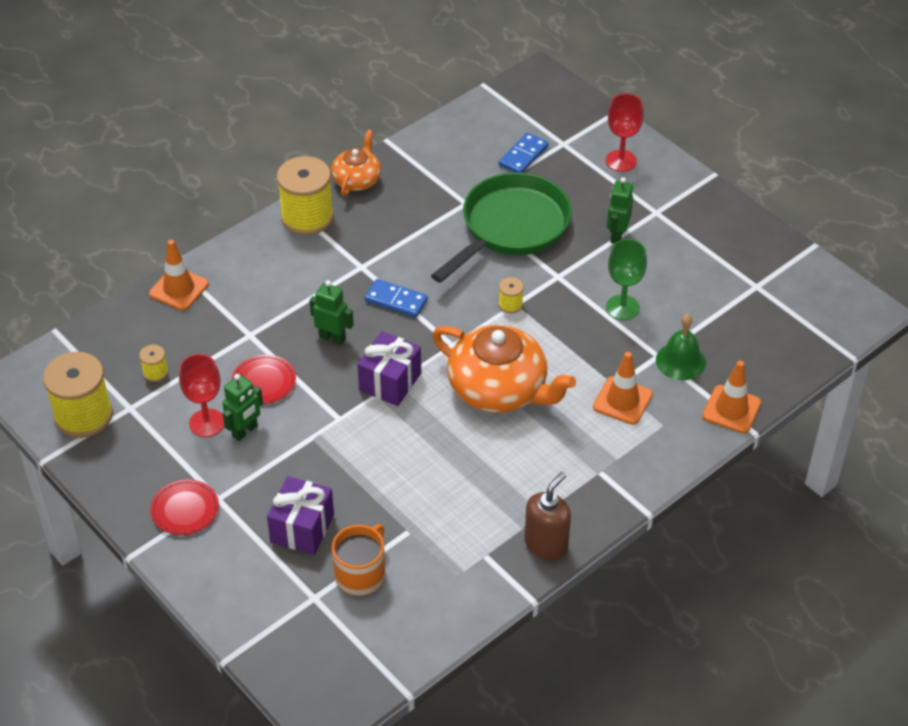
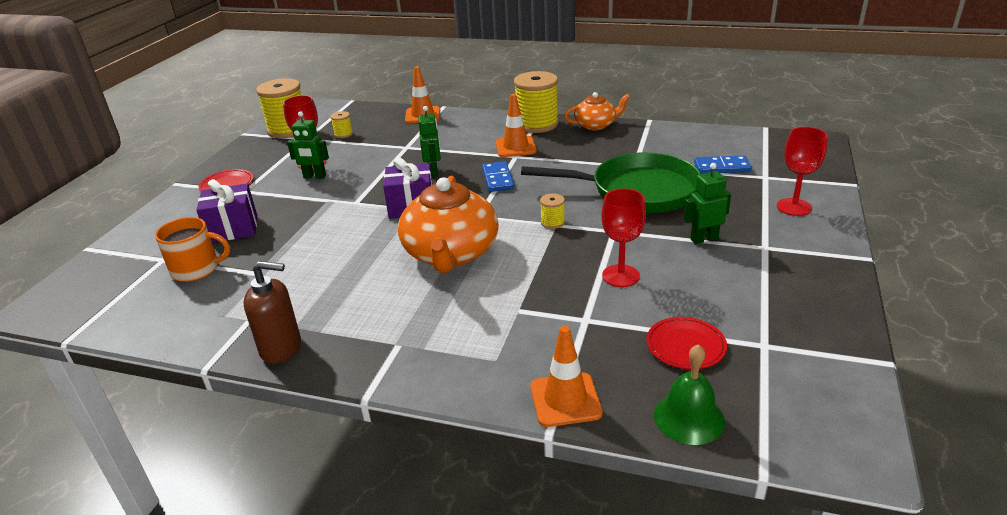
camera: 60 degrees right, 15 degrees down
(264, 381) = (367, 166): red plate -> red plate (685, 345)
(622, 308) = (620, 276): green goblet -> red goblet
(622, 401) = (503, 322): orange traffic cone -> orange traffic cone (515, 147)
(680, 361) = (595, 336): green bell -> green bell (689, 418)

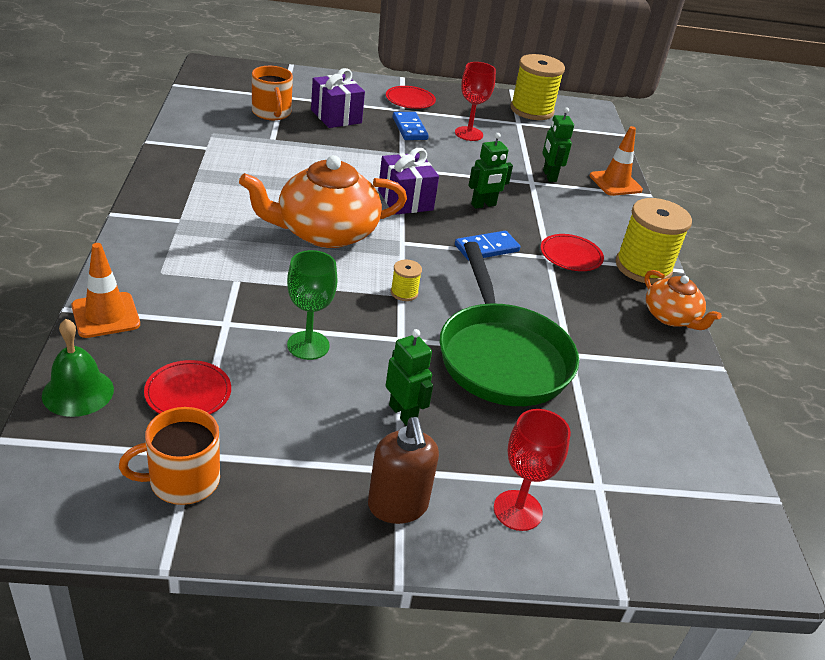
camera: 65 degrees right, 5 degrees up
(281, 348) = (171, 167): brown soap dispenser -> brown soap dispenser (398, 506)
(314, 177) = (442, 139): green robot -> green robot (549, 176)
(343, 134) = (539, 141): yellow spool -> none
(515, 147) = (571, 255): orange traffic cone -> red plate
(620, 276) = (308, 345): red goblet -> green goblet
(721, 167) = (606, 439): blue domino -> blue domino (409, 128)
(796, 351) = (182, 480): none -> orange mug

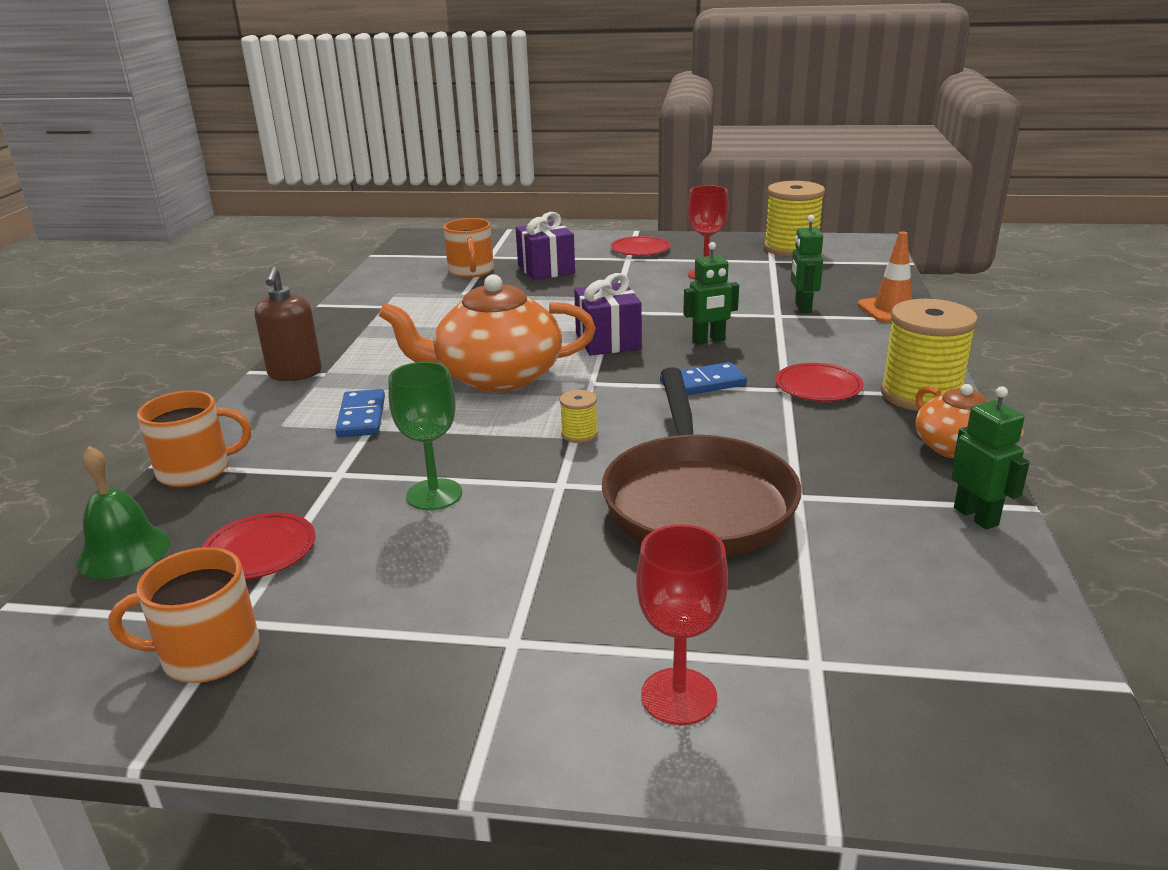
camera: 15 degrees right, 10 degrees down
(105, 315) = (196, 470): orange traffic cone -> orange mug
(398, 506) = (496, 688): brown soap dispenser -> brown soap dispenser (295, 373)
(403, 413) = (538, 571): green robot -> green robot (976, 516)
(409, 128) = (632, 274): blue domino -> blue domino (361, 417)
(501, 356) = (696, 501): green pan -> brown pan

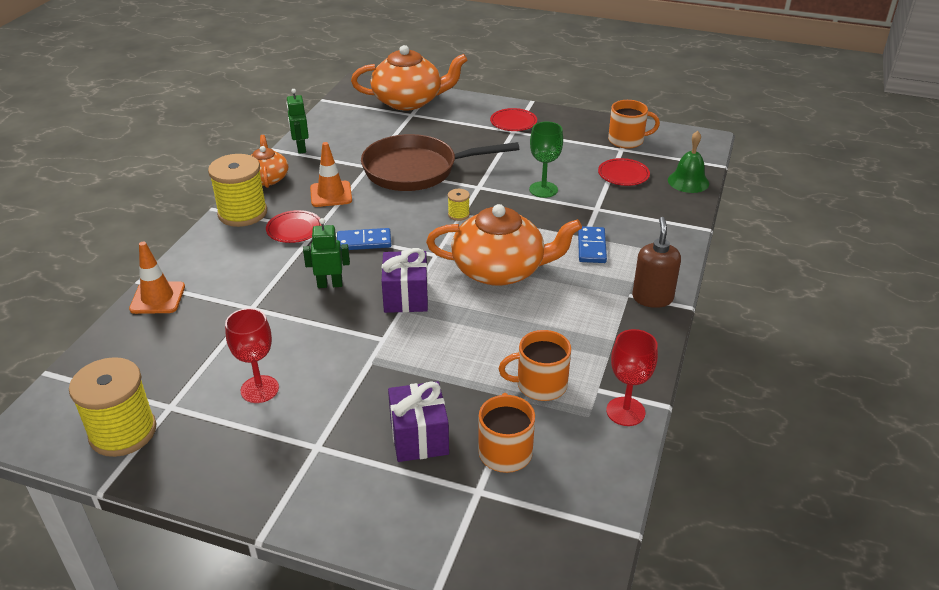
camera: 170 degrees left, 10 degrees up
(196, 470) = (680, 221): orange mug -> orange mug (540, 385)
(640, 249) = (289, 470): red plate -> red plate (513, 122)
(679, 696) = (461, 112): red goblet -> red goblet (625, 411)
(696, 501) = (416, 170): brown pan -> brown pan turned 105 degrees counterclockwise
(802, 308) = (223, 314): green robot -> none
(815, 437) = (331, 194): none -> orange traffic cone
(863, 721) = (409, 101): none -> orange teapot

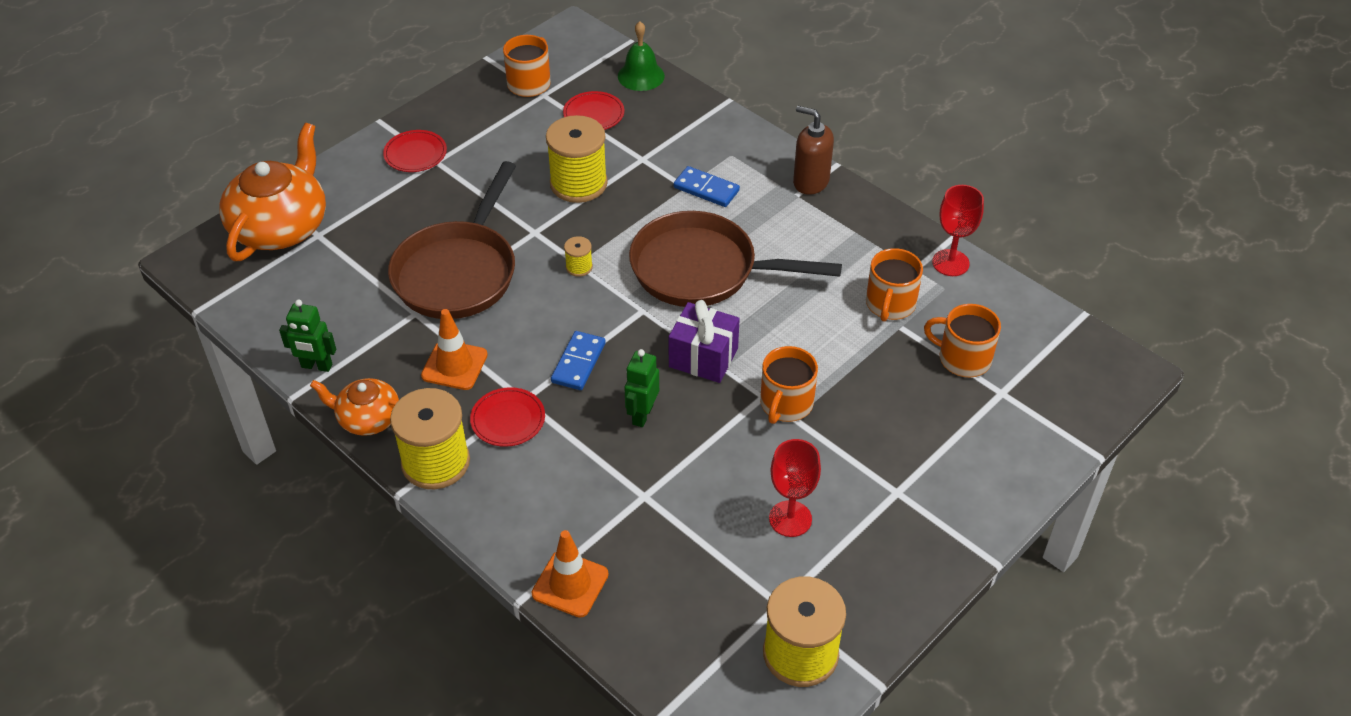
camera: 65 degrees left, 10 degrees up
(382, 353) = (785, 404): none -> orange mug
(419, 437) = (919, 412): purple gift -> none
(500, 270) = (702, 270): orange teapot -> brown pan
(543, 189) = (578, 183): green goblet -> yellow spool

